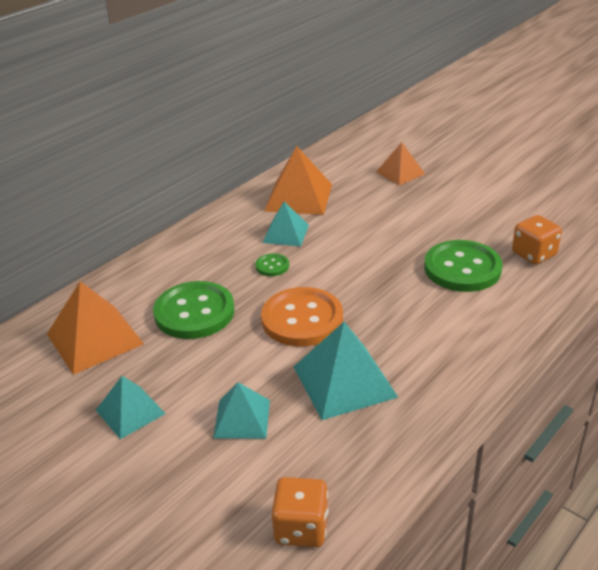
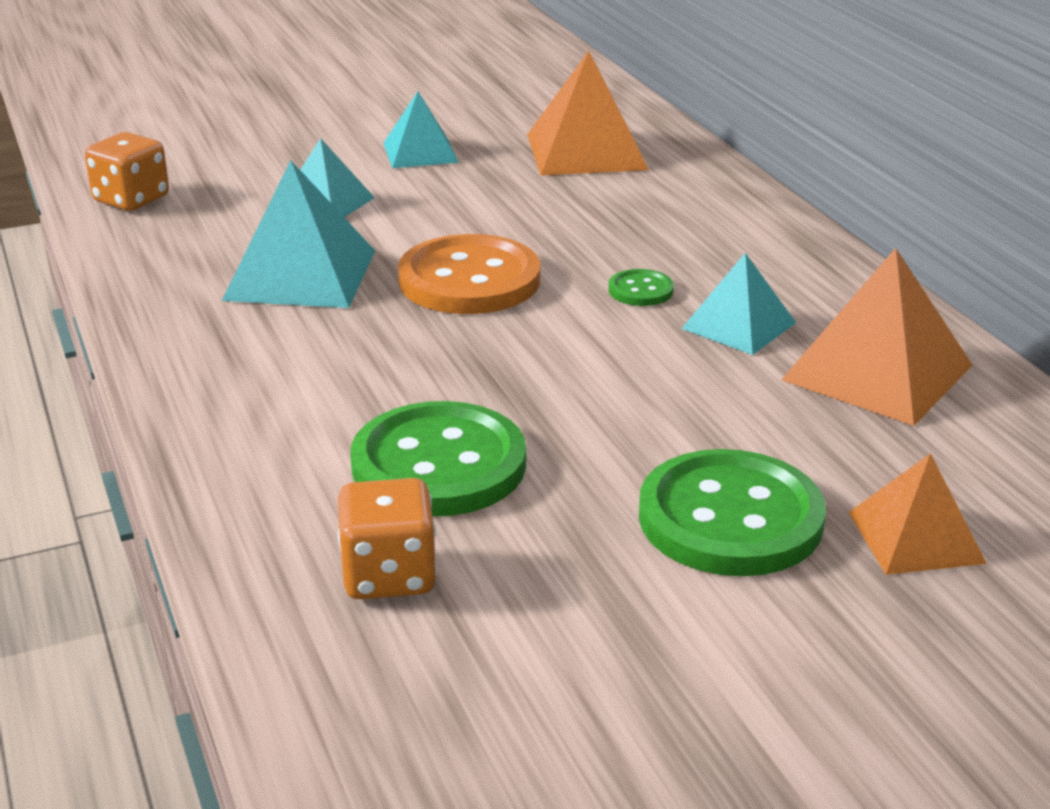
camera: 115 degrees right, 5 degrees down
(194, 312) = (575, 213): green button -> green button (730, 518)

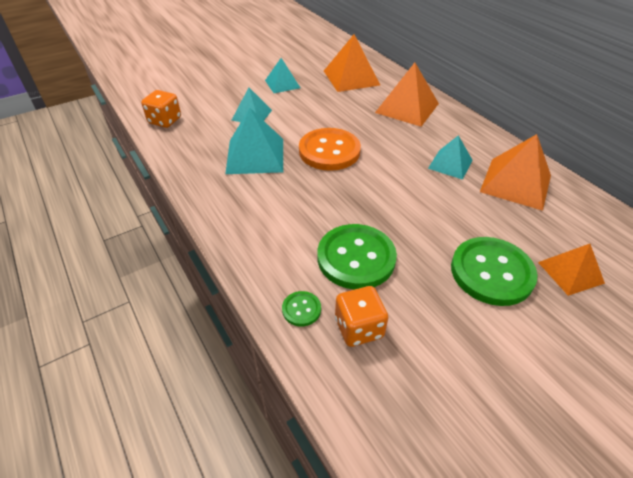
camera: 10 degrees left, 15 degrees up
(640, 290) = (403, 149): green button -> green button (301, 309)
(691, 216) = (407, 108): none -> orange pyramid

